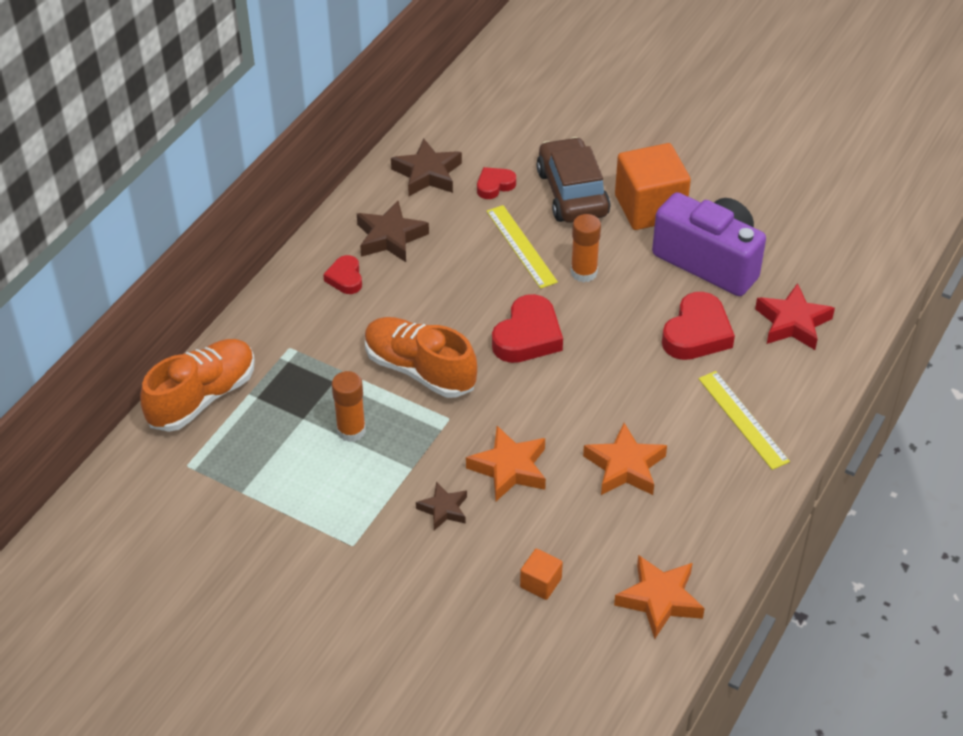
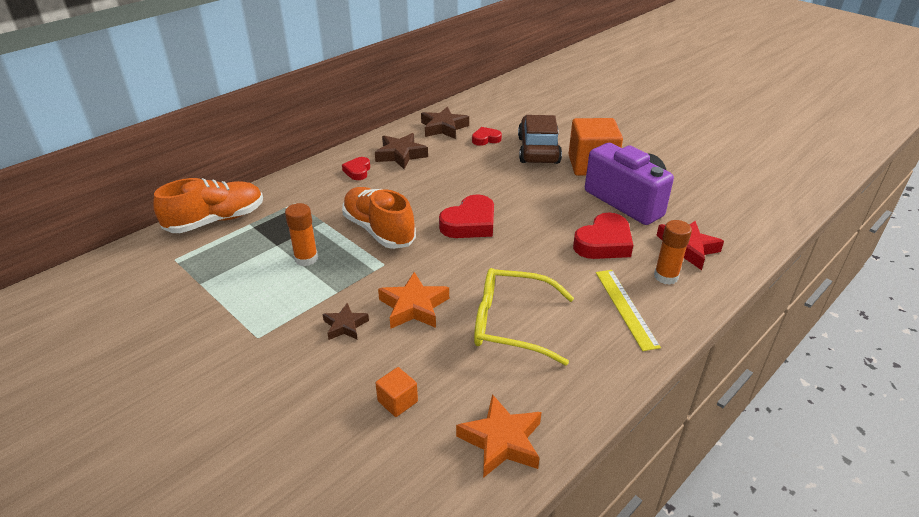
camera: 15 degrees right, 10 degrees down
(521, 246) = (489, 172): yellow ruler -> none
(584, 272) = (528, 193): orange glue stick -> orange glue stick (666, 276)
(625, 467) = (511, 324): orange star -> yellow glasses

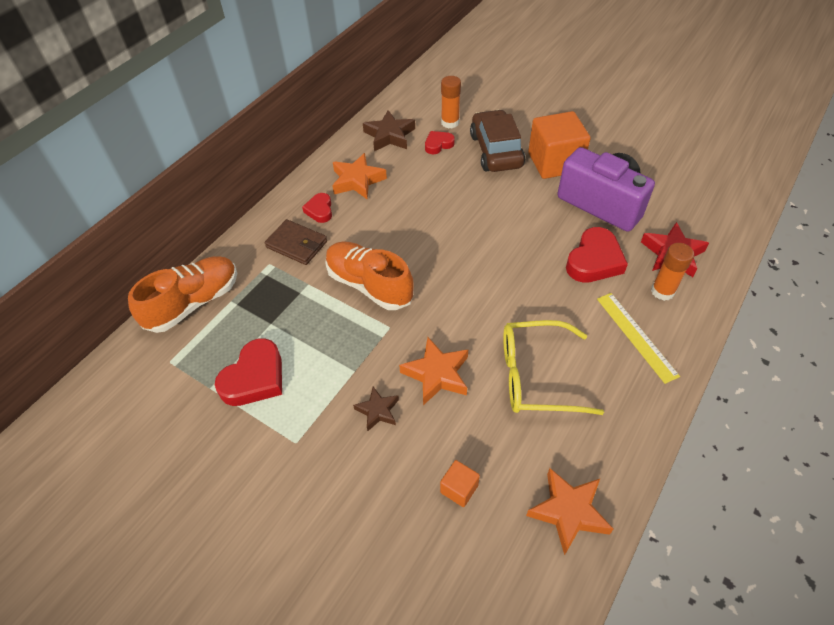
camera: 10 degrees left, 15 degrees up
(306, 259) = (308, 335): orange glue stick -> orange glue stick (450, 122)
(326, 192) = (297, 244): none -> brown wallet
(401, 155) = (357, 180): brown star -> orange star
(470, 223) = (457, 259): red heart -> red heart (255, 378)

